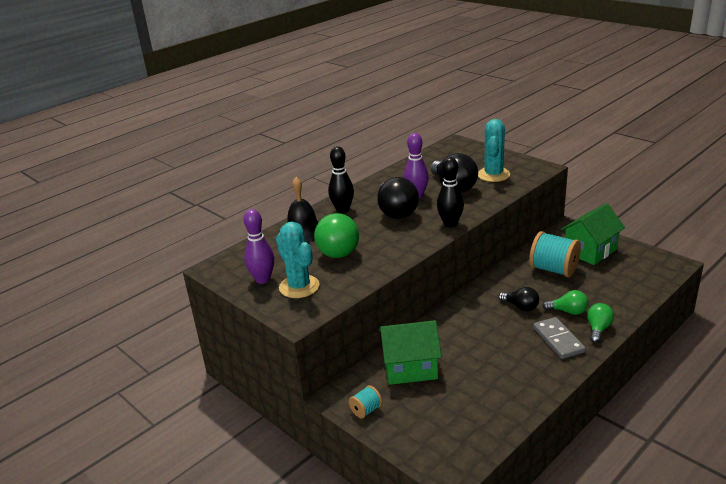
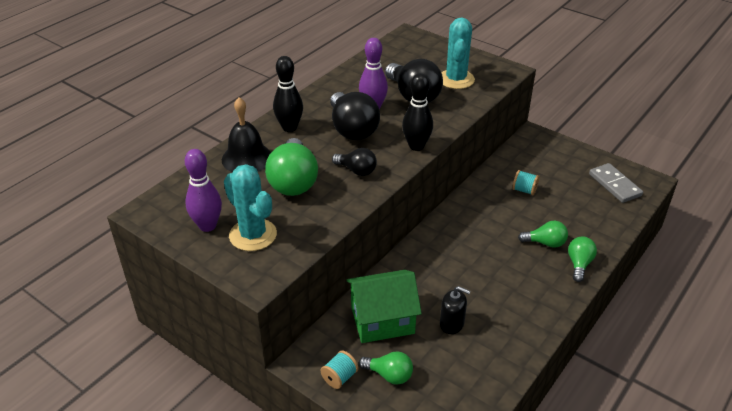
camera: 10 degrees left, 10 degrees up
(410, 410) = (389, 375): none -> green light bulb
(472, 372) = (452, 324): none -> black soap dispenser
(520, 307) = (494, 238): black light bulb -> black light bulb (356, 170)
(553, 270) = (524, 190): turquoise spool -> turquoise spool, size x0.50
(558, 340) = (538, 279): grey domino -> grey domino (614, 185)
(590, 251) = (560, 165): green house -> none

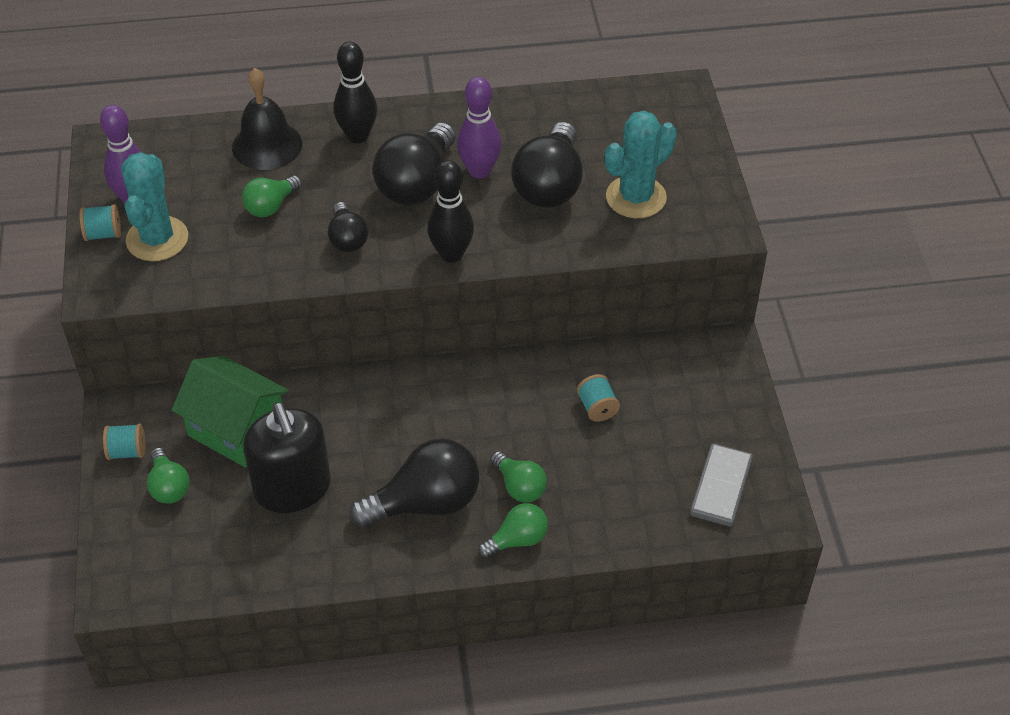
camera: 45 degrees right, 10 degrees up
(215, 253) = (103, 234): none -> turquoise spool
(293, 181) = (271, 206): green light bulb -> green light bulb, size x0.55
(452, 324) = (292, 488): black soap dispenser -> black soap dispenser, size x1.89
(519, 281) = (425, 503): none -> black light bulb

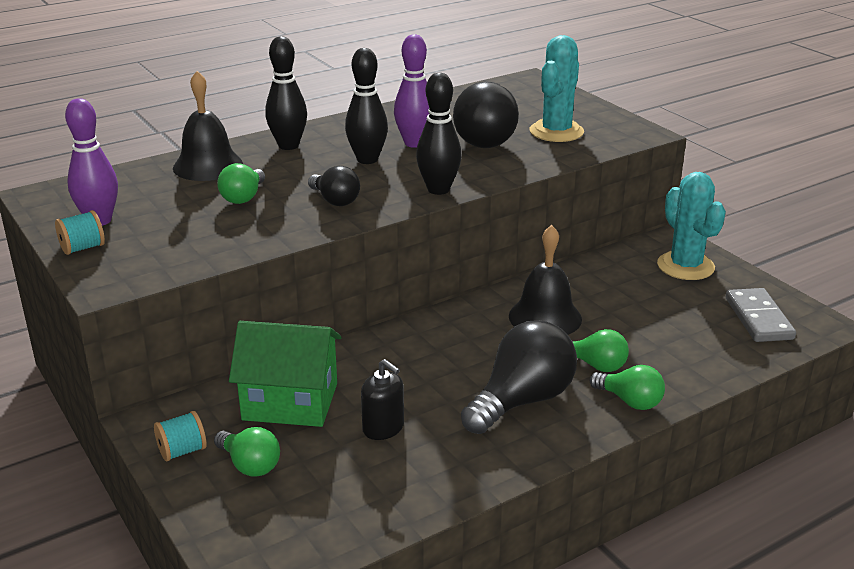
camera: 25 degrees left, 20 degrees down
(157, 239) = (144, 239): turquoise cactus -> turquoise cactus (685, 266)
(292, 488) = (383, 428): black soap dispenser -> black soap dispenser, size x0.53
(417, 183) = (367, 159): black light bulb -> black bowling pin
(517, 540) = (630, 401): green light bulb -> green light bulb turned 90 degrees clockwise
(518, 410) = (545, 317): none -> black bell
(597, 408) = (609, 298): turquoise spool -> none

